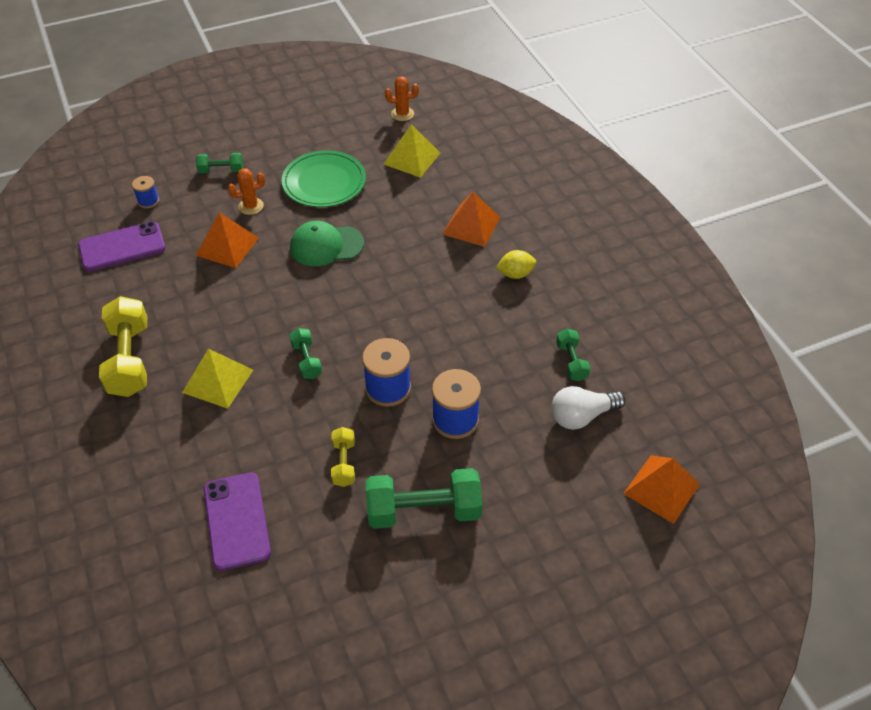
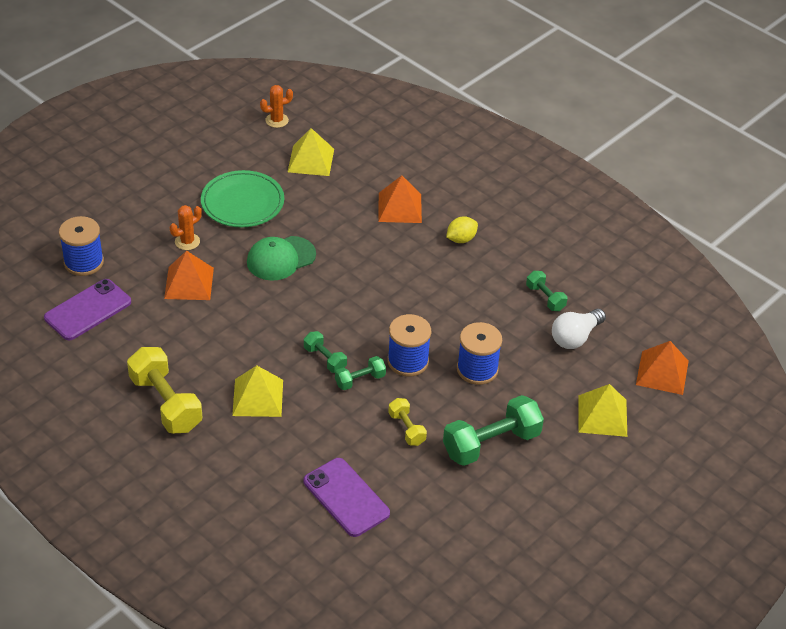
camera: 25 degrees left, 5 degrees down
(148, 201) = (84, 262): blue spool -> blue spool, size x1.82
(221, 170) = (136, 216): green dumbbell -> green dumbbell (360, 380)
(565, 518) = (602, 415): none -> yellow pyramid

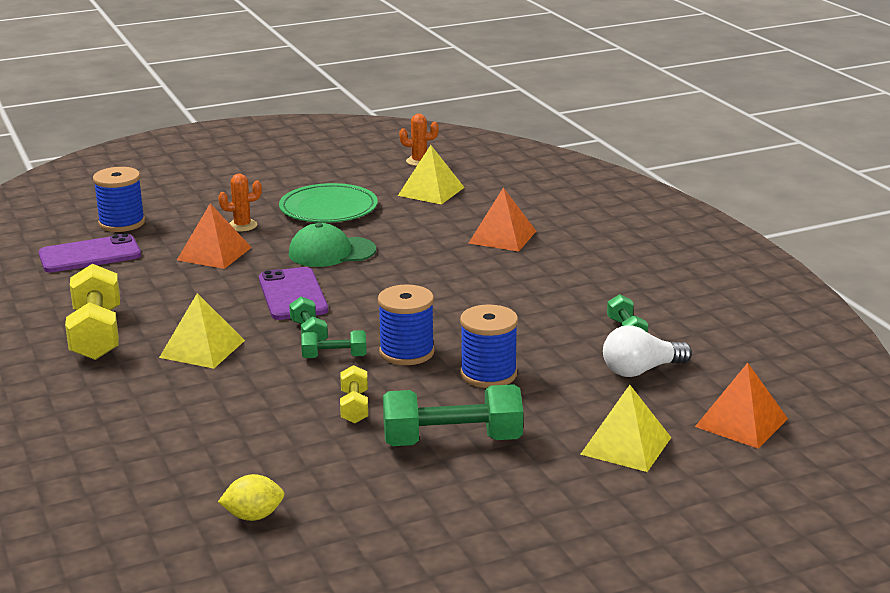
camera: 25 degrees right, 20 degrees down
(346, 497) = (224, 450): purple phone -> purple phone (293, 295)
(461, 239) = (556, 270): yellow lemon -> yellow lemon (253, 516)

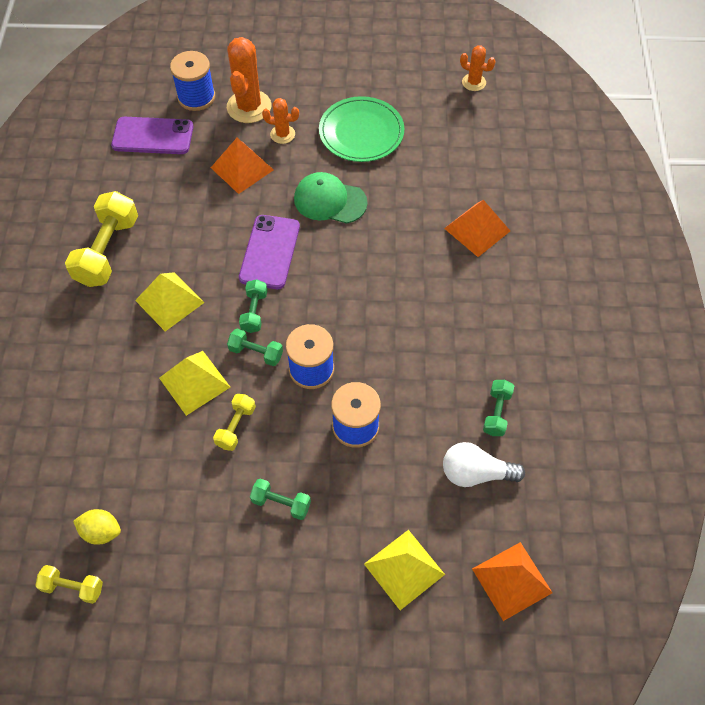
camera: 25 degrees right, 35 degrees up
(189, 217) = (249, 107): none -> orange cactus
(251, 564) = (73, 587): none -> yellow dumbbell
(431, 191) = (457, 135): yellow pyramid -> yellow pyramid (194, 382)
(452, 441) = (281, 503): green dumbbell -> green dumbbell, size x0.53

